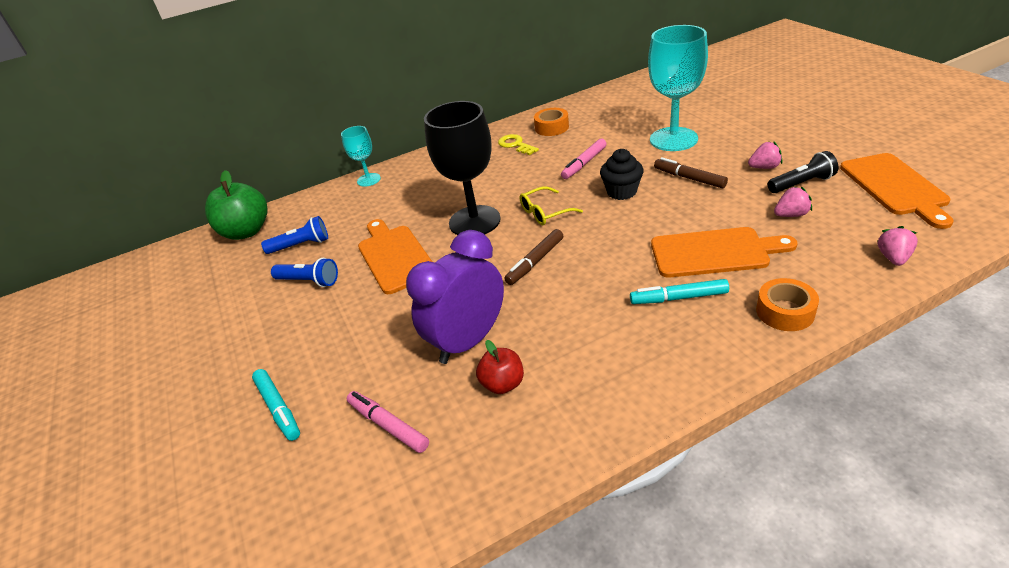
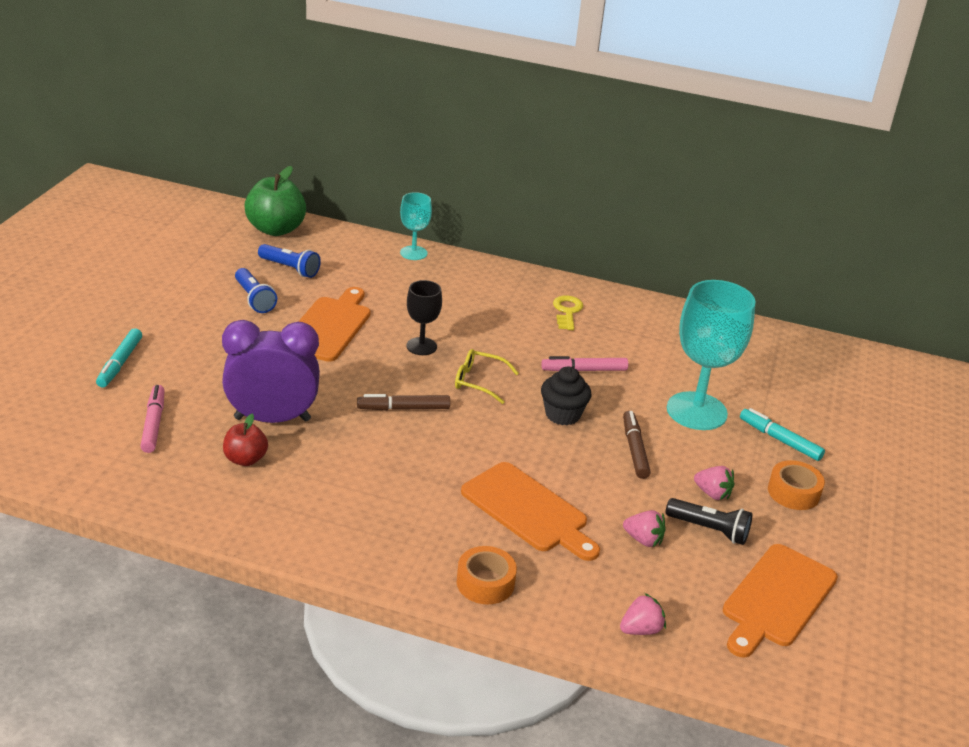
camera: 35 degrees right, 5 degrees down
(474, 221) = (421, 346): black goblet -> black goblet, size x0.53
(552, 127) = (625, 320): orange tape -> orange tape (793, 492)
(678, 298) = (440, 512): turquoise marker -> turquoise marker (780, 440)

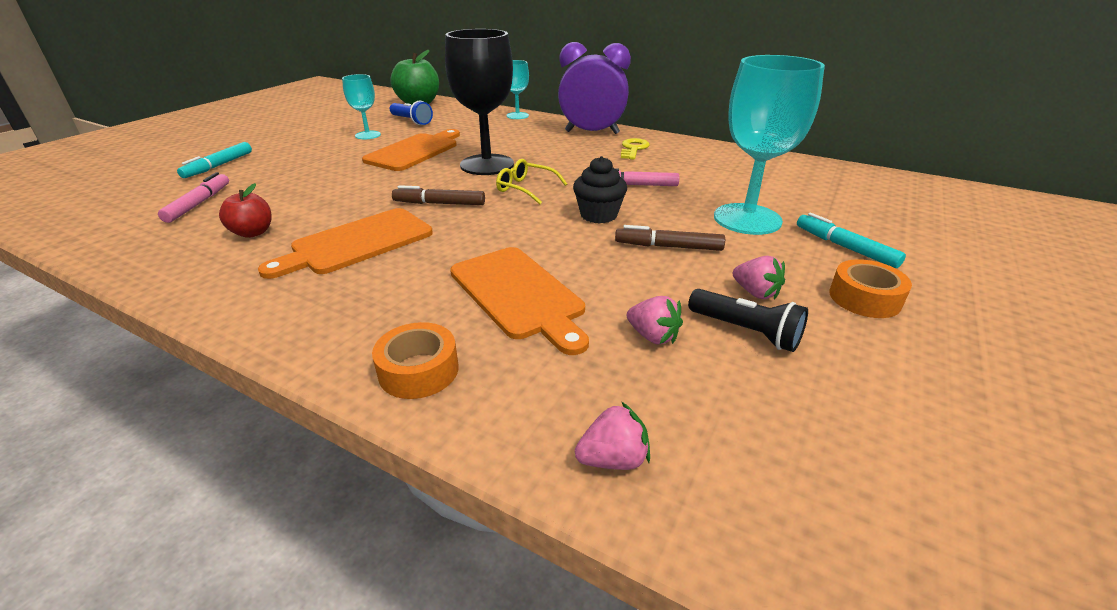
camera: 15 degrees right, 0 degrees up
(254, 299) = (368, 135): blue flashlight -> turquoise goblet
(272, 419) = (309, 205): purple clock -> purple clock (592, 132)
(421, 346) = (487, 165): black goblet -> black goblet, size x1.90
(634, 449) = (668, 246): brown marker -> brown marker turned 90 degrees counterclockwise
(777, 598) = (843, 432): orange cutting board -> orange cutting board (357, 243)

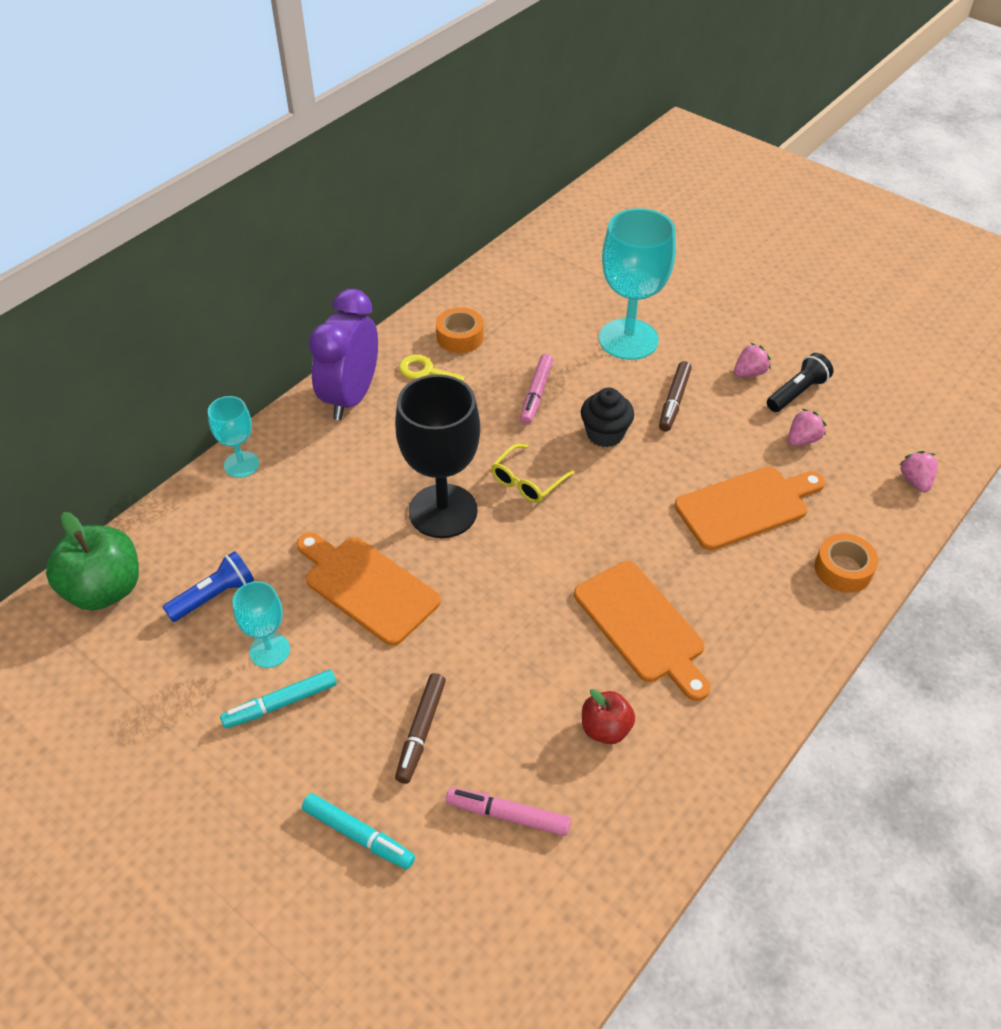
camera: 80 degrees left, 15 degrees up
(439, 203) = (554, 558): brown marker -> brown marker (421, 731)
(845, 247) = (685, 303): turquoise marker -> turquoise marker (280, 704)
(864, 298) = (758, 323): orange tape -> orange tape (460, 337)

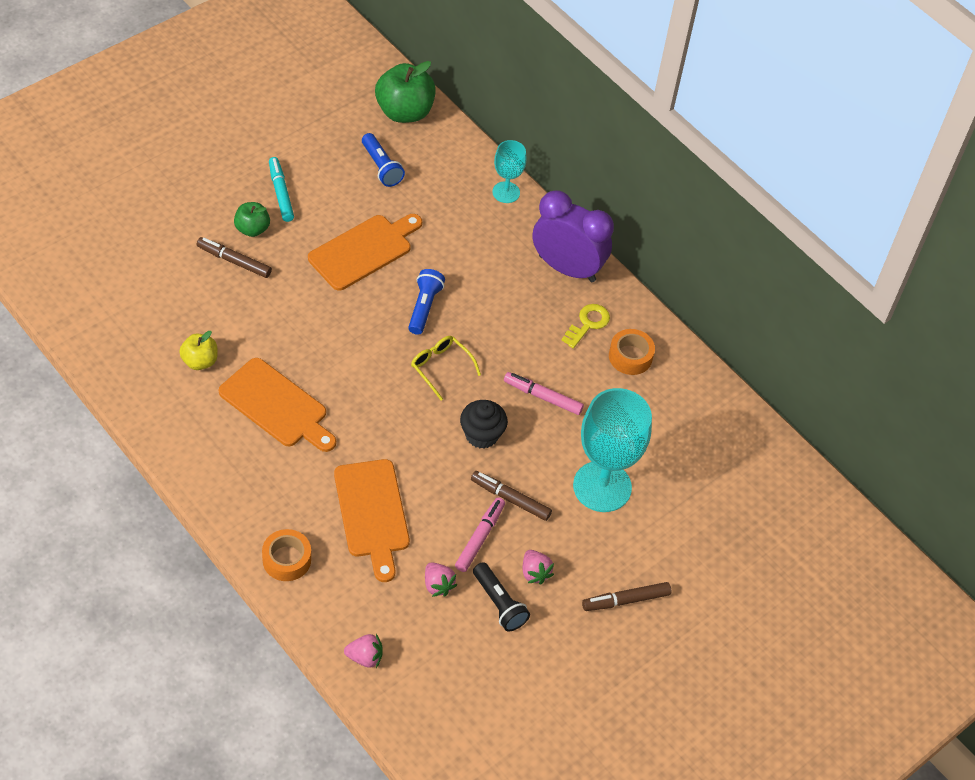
camera: 95 degrees right, 5 degrees up
(269, 650) = (325, 192): turquoise goblet -> none
(356, 723) = (252, 229): none -> green apple
(358, 835) = (173, 219): turquoise marker -> none
(443, 511) = (424, 307): black goblet -> blue flashlight
(508, 815) = (158, 294): pink marker -> pink marker (480, 538)
(605, 729) = (200, 361): red apple -> yellow apple
(642, 626) = (276, 406): orange cutting board -> orange cutting board turned 120 degrees counterclockwise
(745, 311) = (625, 600): none -> brown marker

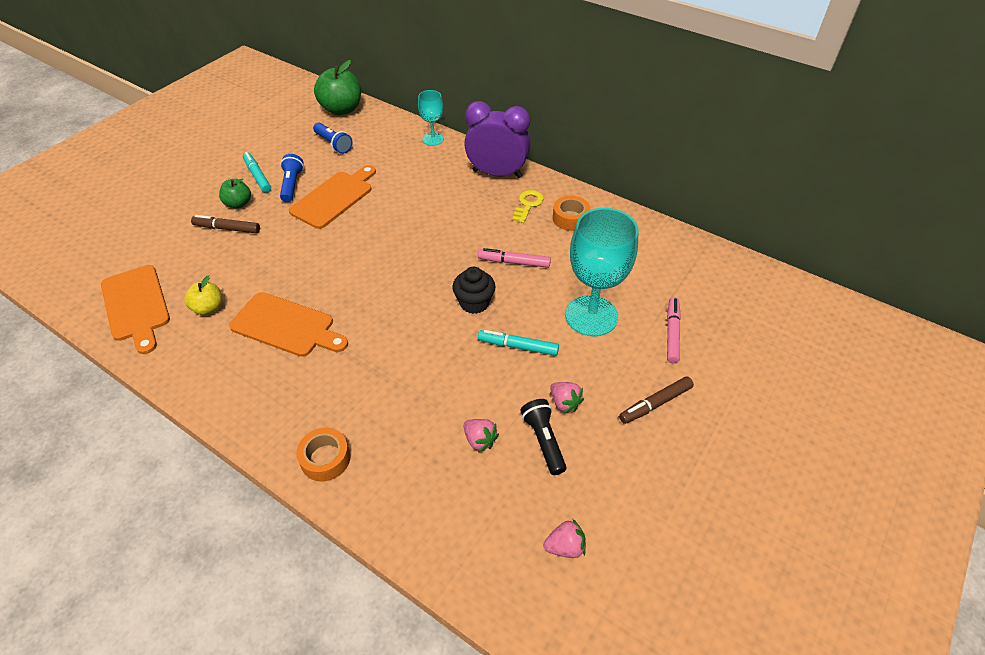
camera: 10 degrees left, 5 degrees down
(365, 657) = (430, 535): pink strawberry -> pink strawberry (565, 546)
(372, 513) = (397, 392): orange cutting board -> orange cutting board (136, 306)
(424, 307) = (394, 223): blue flashlight -> blue flashlight (292, 185)
(441, 367) = (422, 262): yellow glasses -> none
(480, 538) = (503, 386): pink marker -> pink marker (672, 333)
(499, 603) = (543, 440): black flashlight -> black flashlight turned 150 degrees counterclockwise
(510, 499) = (518, 346): brown marker -> turquoise marker

